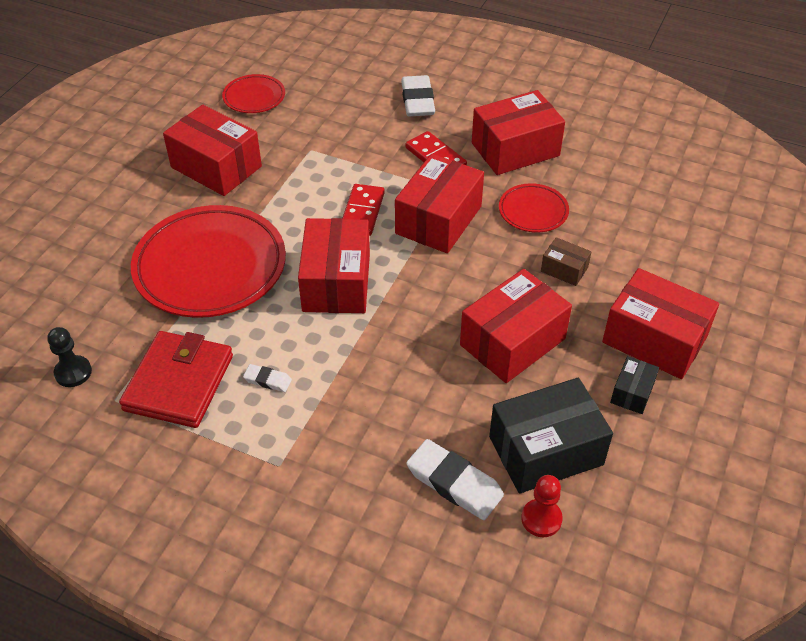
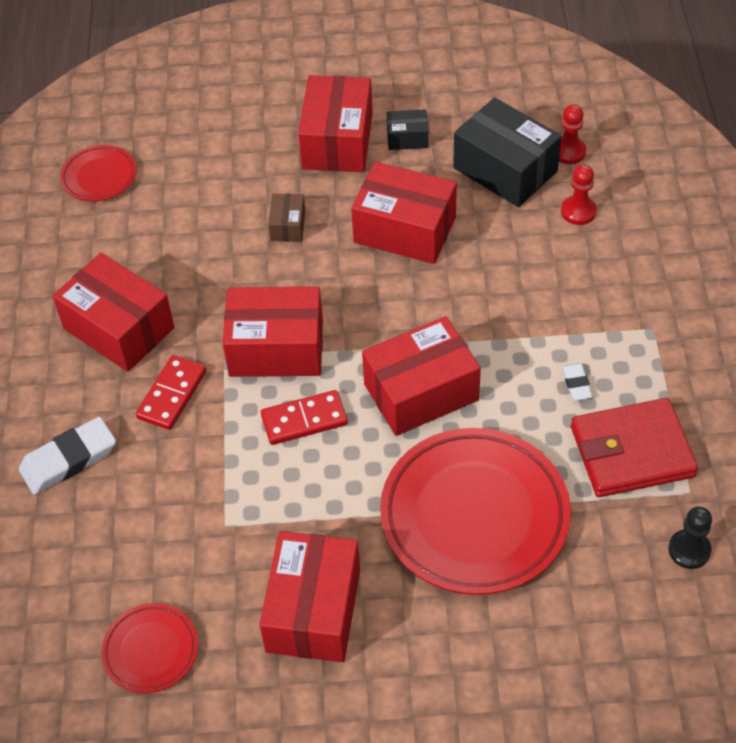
camera: 115 degrees left, 5 degrees up
(454, 483) = (578, 211): white eraser -> red pawn
(533, 211) = (216, 277): red plate -> red plate (99, 177)

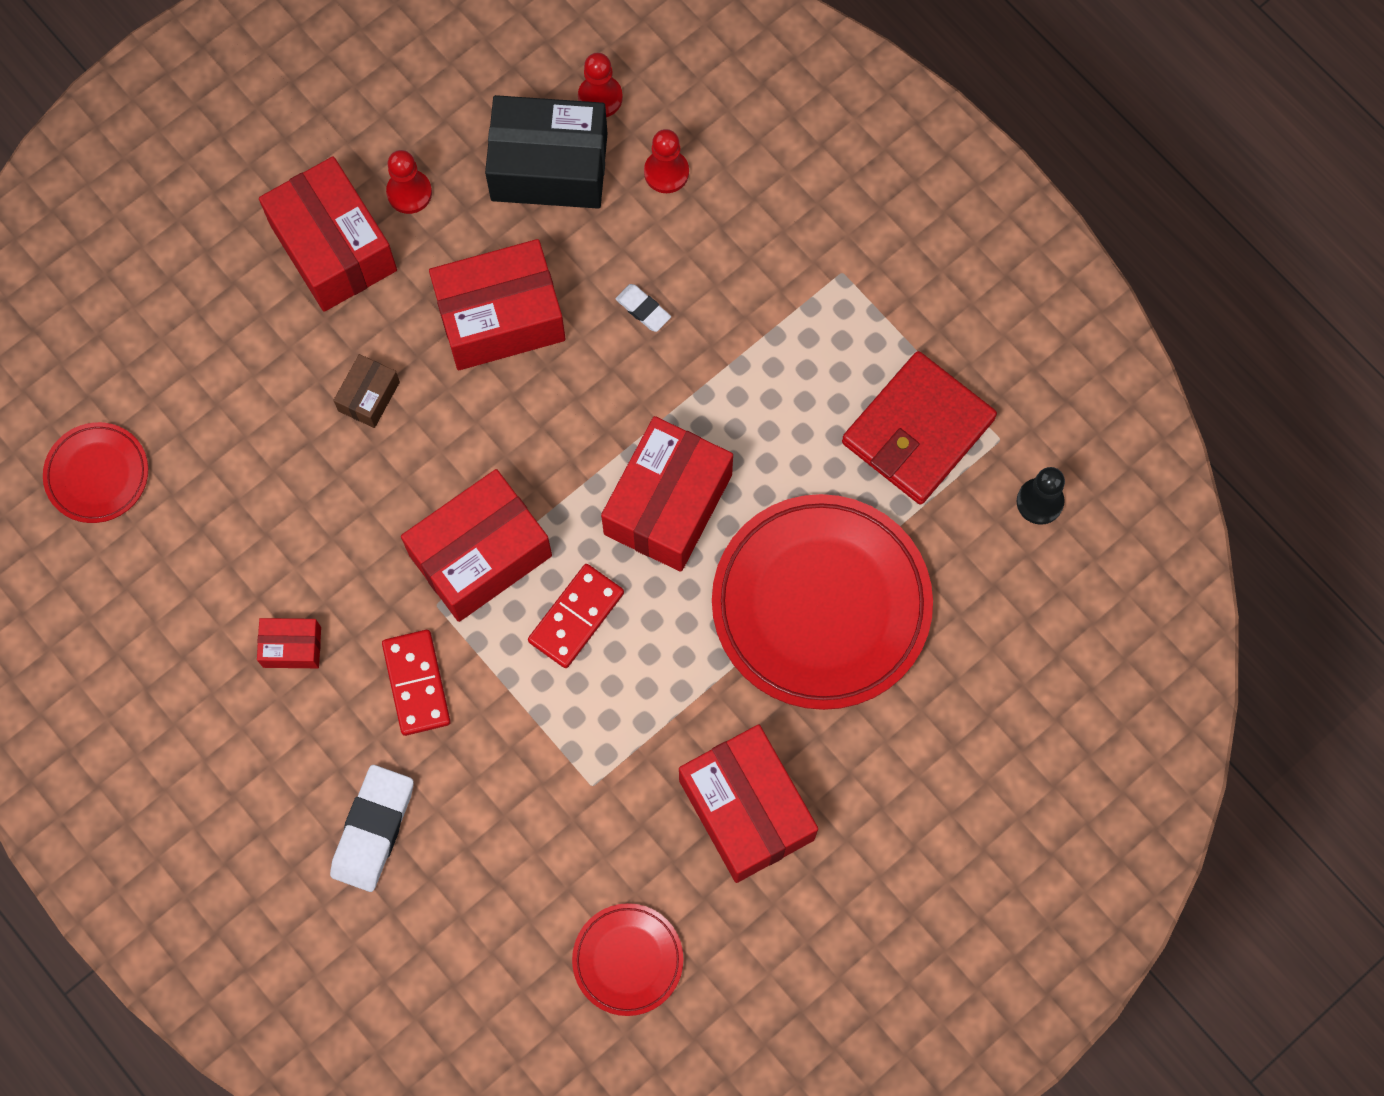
camera: 40 degrees left, 20 degrees up
(119, 328) = (292, 647): red box -> red box, size x0.48
(288, 226) = (369, 396): brown box -> brown box turned 60 degrees clockwise
(407, 138) = (409, 192): black box -> red pawn
(576, 384) = (813, 389): white eraser -> white eraser (643, 309)

